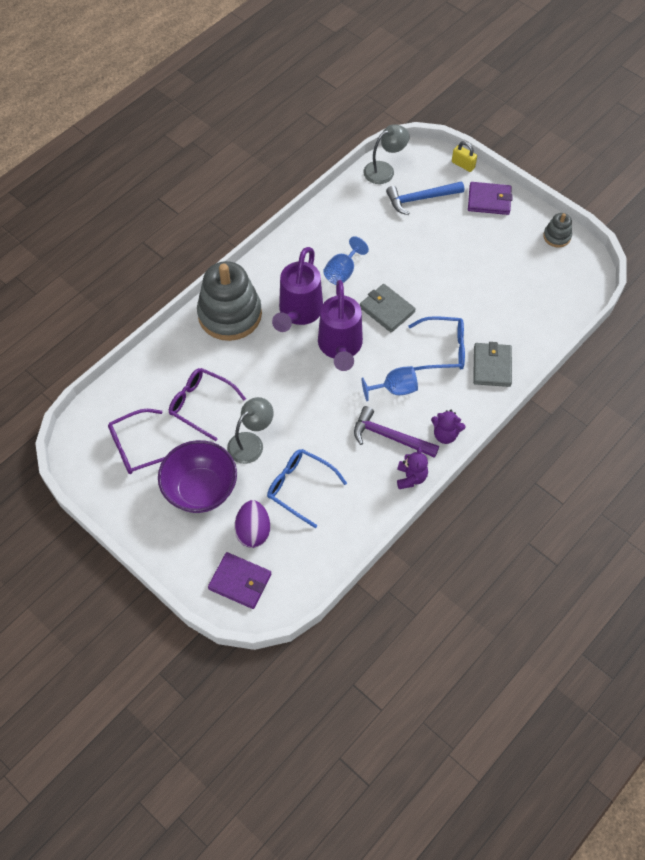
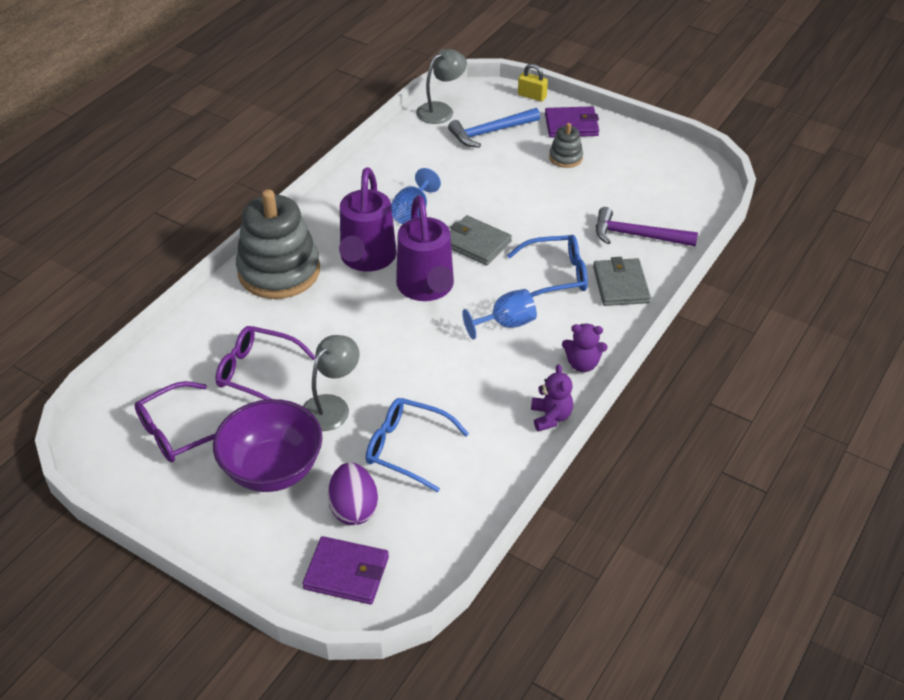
camera: 10 degrees left, 15 degrees down
(389, 436) = (512, 375): purple hammer -> purple hammer (637, 235)
(557, 236) = (660, 150): grey stacking toy -> grey stacking toy (565, 158)

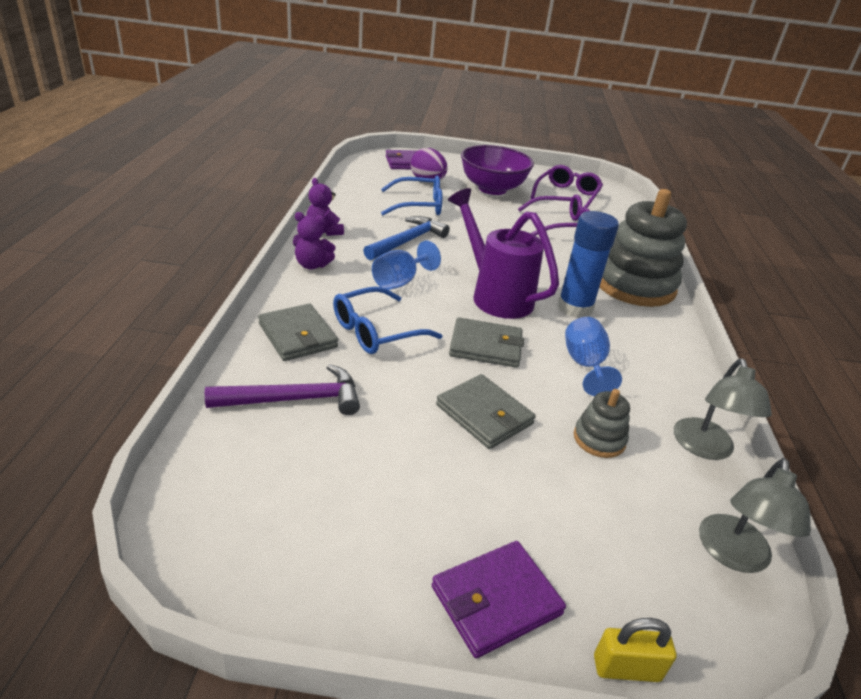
camera: 150 degrees right, 10 degrees down
(332, 406) = (490, 217): grey lamp -> grey lamp (705, 448)
(366, 260) = (575, 308): purple watering can -> blue glue stick
(490, 132) = (614, 529): blue hammer -> blue hammer (407, 241)
(516, 198) = (484, 414): none -> grey wallet
(565, 158) = (460, 510): grey stacking toy -> grey stacking toy (599, 439)
(582, 364) = (312, 265): purple teddy bear -> purple teddy bear turned 150 degrees counterclockwise

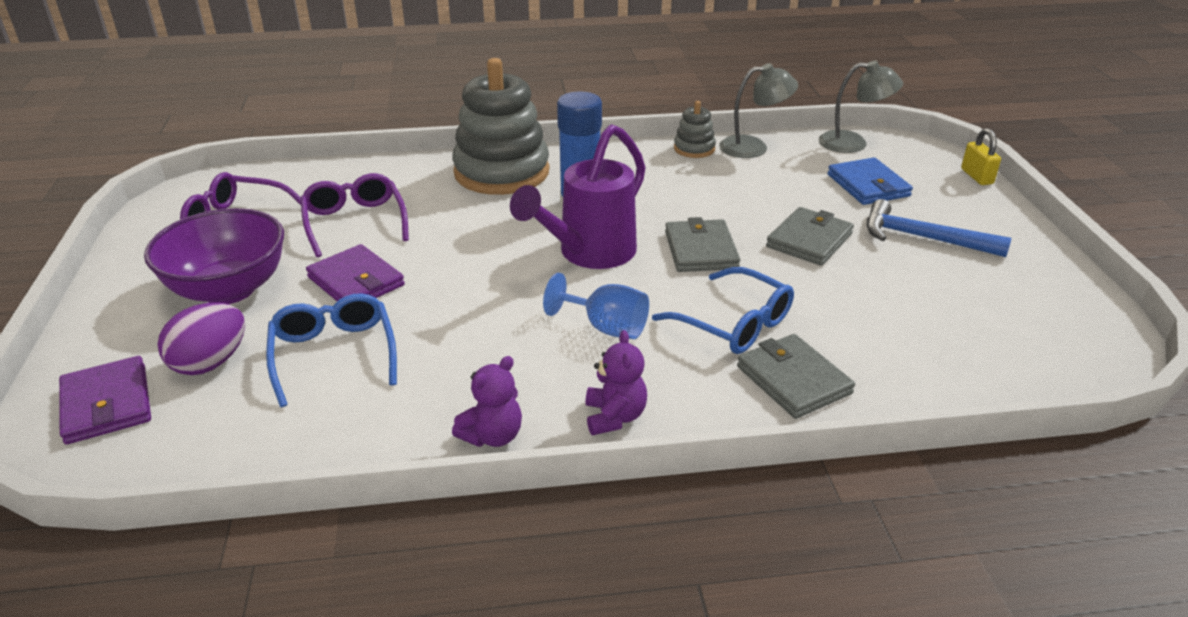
camera: 100 degrees left, 0 degrees up
(294, 399) = (898, 350): purple hammer -> none
(297, 335) = (793, 380): grey wallet -> grey wallet turned 75 degrees counterclockwise
(407, 241) = (480, 342): blue hammer -> blue hammer (923, 238)
(496, 600) = (985, 218): purple wallet -> purple wallet (356, 281)
(585, 365) = (686, 196): blue goblet -> none
(599, 439) = (787, 187): grey stacking toy -> grey stacking toy (694, 149)
(601, 514) = (868, 185): none -> blue wallet

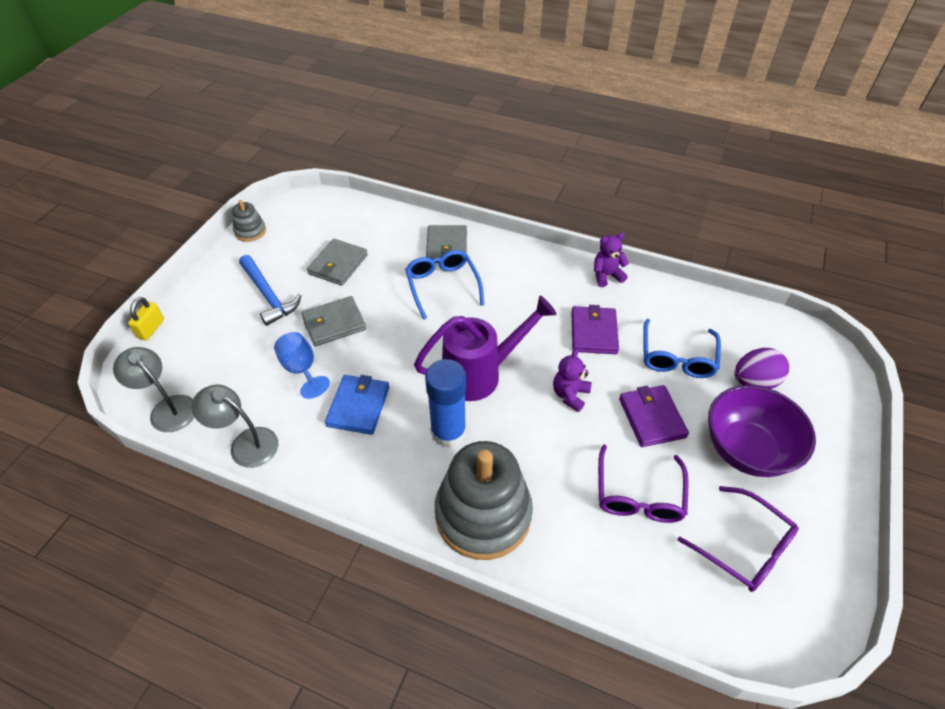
camera: 150 degrees left, 15 degrees up
(106, 404) = (813, 375): purple wallet -> purple wallet (594, 332)
(606, 327) = (512, 312): blue goblet -> blue goblet (301, 369)
(614, 417) = (544, 262): purple teddy bear -> purple teddy bear (570, 395)
(694, 149) = (294, 466): grey stacking toy -> grey stacking toy (250, 231)
(701, 250) = (407, 345): grey wallet -> grey wallet (338, 264)
(868, 185) = (230, 354): blue wallet -> blue wallet (358, 406)

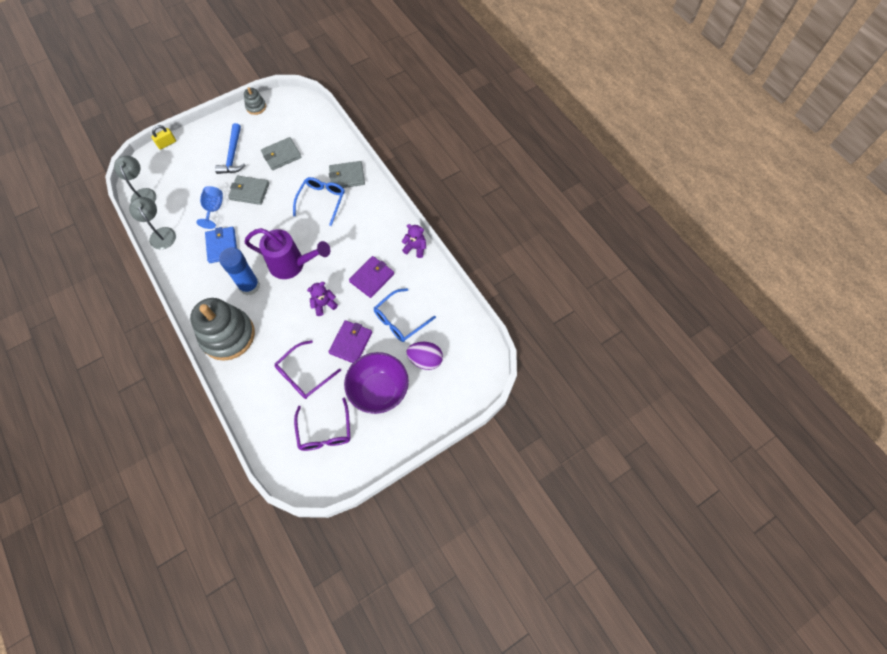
camera: 35 degrees right, 15 degrees up
(358, 406) = (222, 246): blue wallet -> blue wallet turned 60 degrees counterclockwise
(446, 247) = (347, 176): grey wallet -> grey wallet turned 45 degrees clockwise

